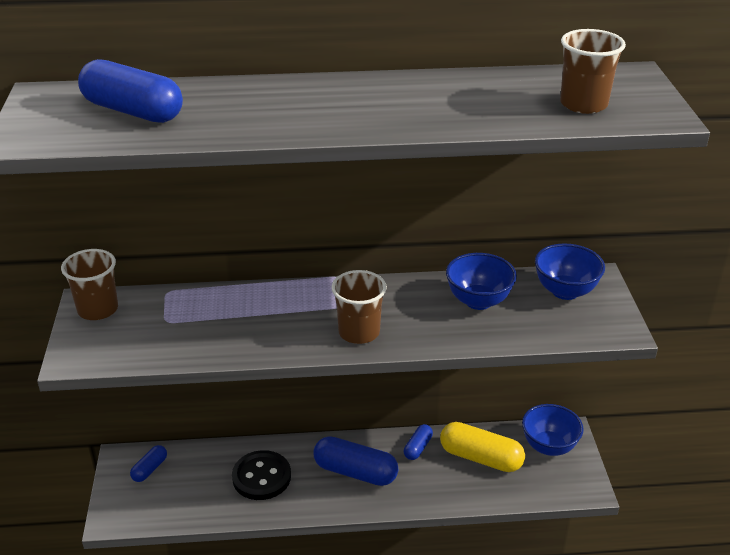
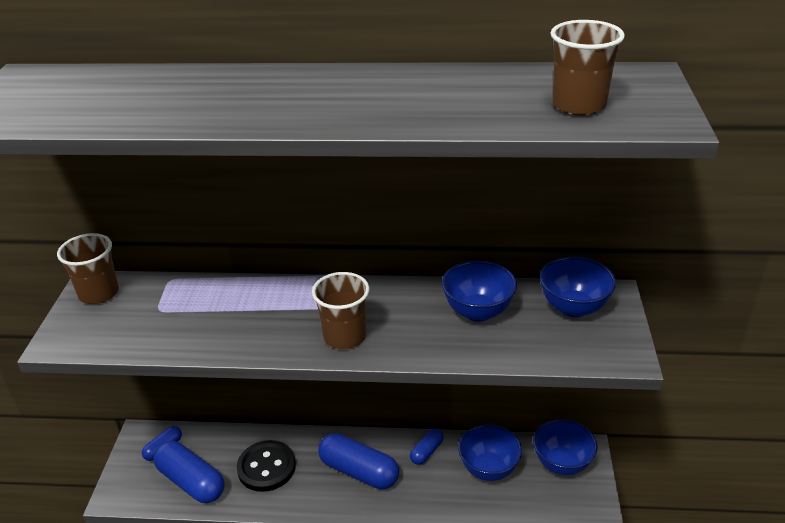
camera: 10 degrees right, 0 degrees up
(133, 111) = (100, 95): blue capsule -> blue capsule (191, 482)
(481, 458) = (488, 469): yellow capsule -> blue bowl

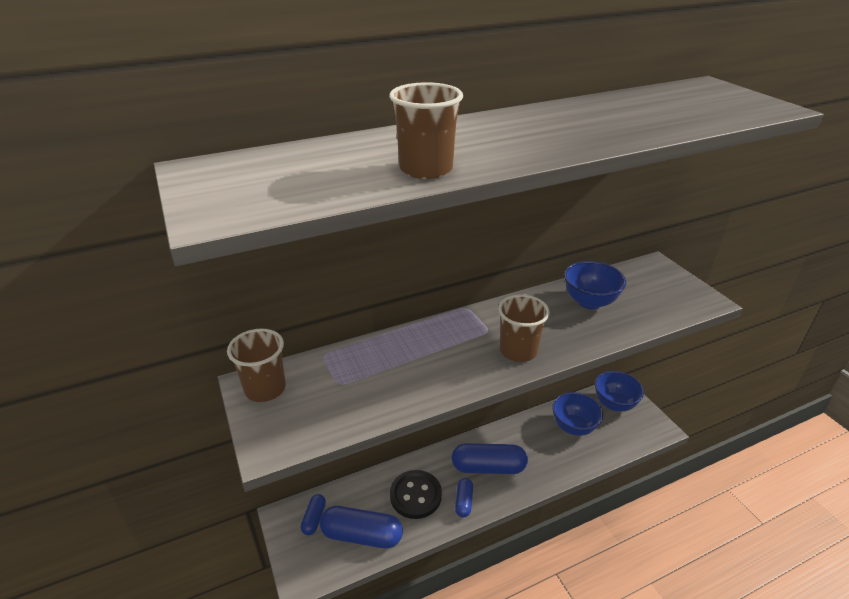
camera: 30 degrees left, 0 degrees up
(426, 452) = (523, 432): blue capsule -> blue capsule (463, 502)
(573, 307) = (644, 280): blue bowl -> none
(579, 105) = (708, 108): brown cup -> brown cup (426, 169)

